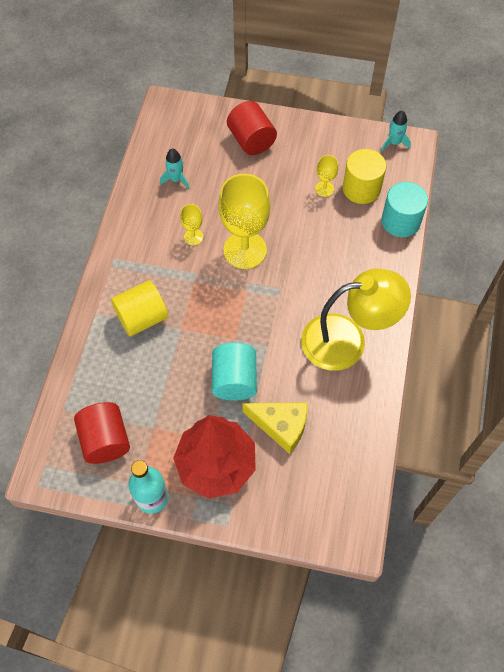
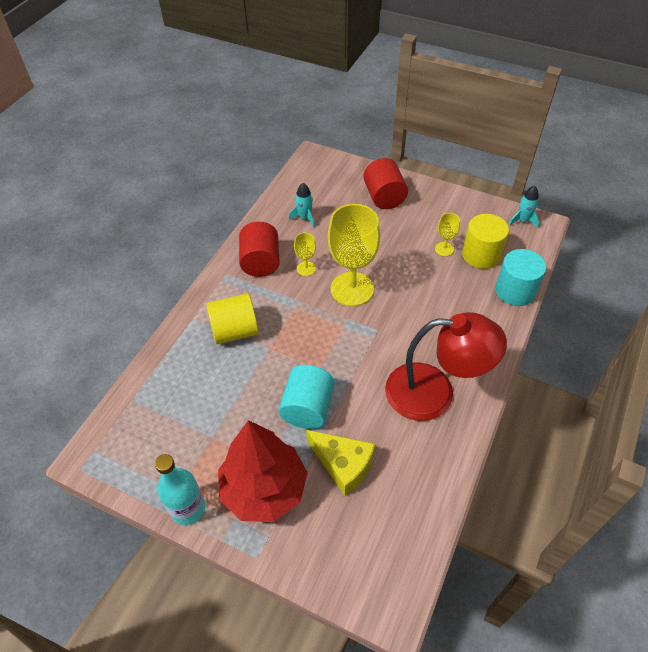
camera: 15 degrees right, 10 degrees down
(105, 440) = (161, 439): red cylinder -> red cylinder (260, 262)
(347, 340) = (434, 393): yellow lamp -> red lamp

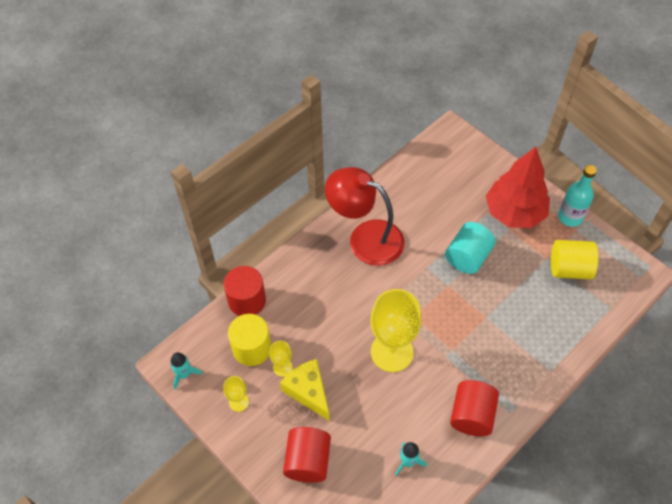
camera: 160 degrees left, 5 degrees up
(235, 331) = (513, 344): yellow cylinder -> yellow cylinder (569, 269)
(306, 268) = (428, 391): yellow goblet -> yellow goblet (238, 402)
(343, 464) = (454, 211): yellow cheese -> yellow cheese (308, 391)
(515, 291) = (247, 300): turquoise cylinder -> red cylinder

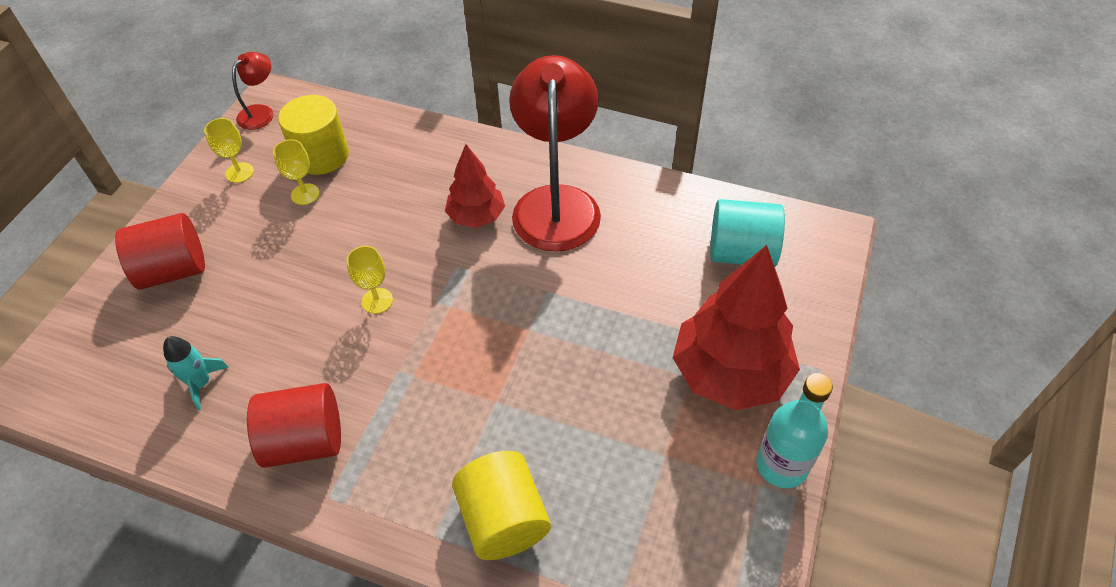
camera: 65 degrees right, 5 degrees down
(184, 374) = (261, 112): turquoise rocket -> red lamp
(247, 300) = (390, 125): red cylinder -> none
(308, 391) = (278, 232): yellow cheese -> none
(354, 281) = (476, 217): none -> red tree
(392, 352) = (377, 301): yellow goblet -> yellow goblet, size x0.45
(467, 257) = (597, 337): turquoise cylinder -> turquoise cylinder (741, 253)
(569, 269) = (665, 500): yellow cylinder -> yellow cylinder (503, 519)

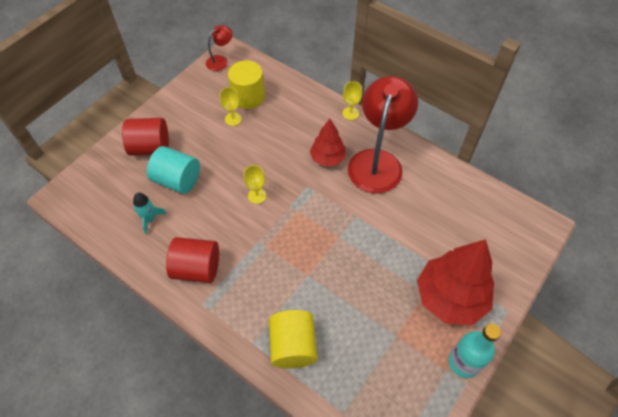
camera: 15 degrees right, 5 degrees up
(239, 172) = (200, 96): yellow goblet -> yellow goblet (350, 113)
(741, 253) = (481, 223): turquoise cylinder -> turquoise cylinder (177, 180)

